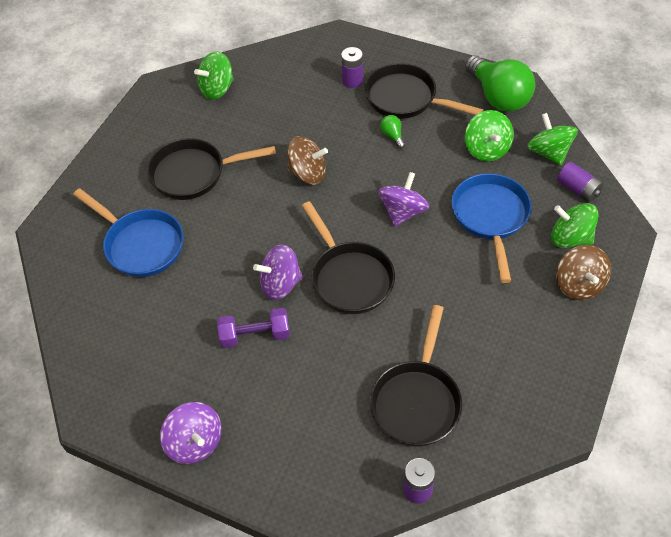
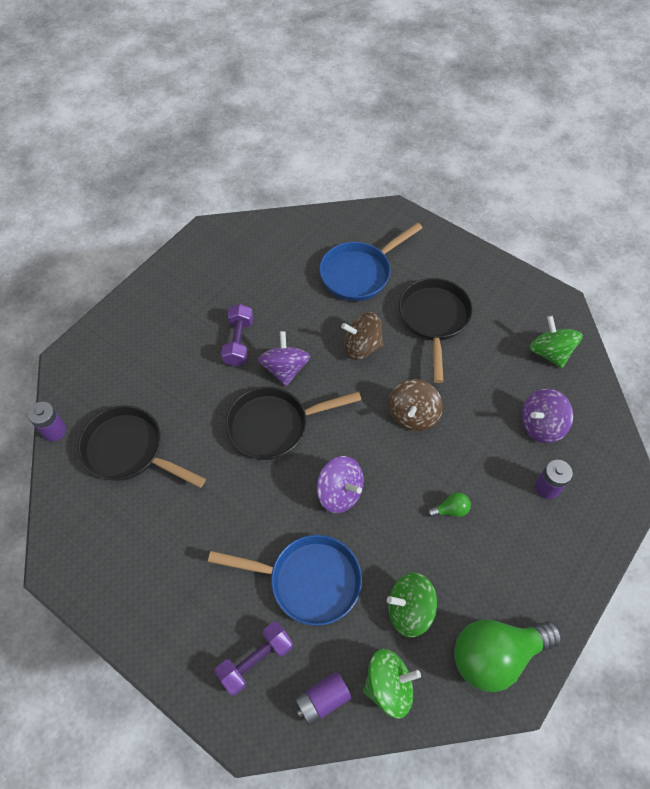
camera: 100 degrees right, 5 degrees up
(195, 442) = (160, 291): purple spinning top -> purple spinning top (541, 425)
(405, 99) = (508, 539): black pan -> none
(570, 238) = (255, 660): green spinning top -> purple dumbbell
(579, 285) = (193, 645): brown spinning top -> brown spinning top (361, 347)

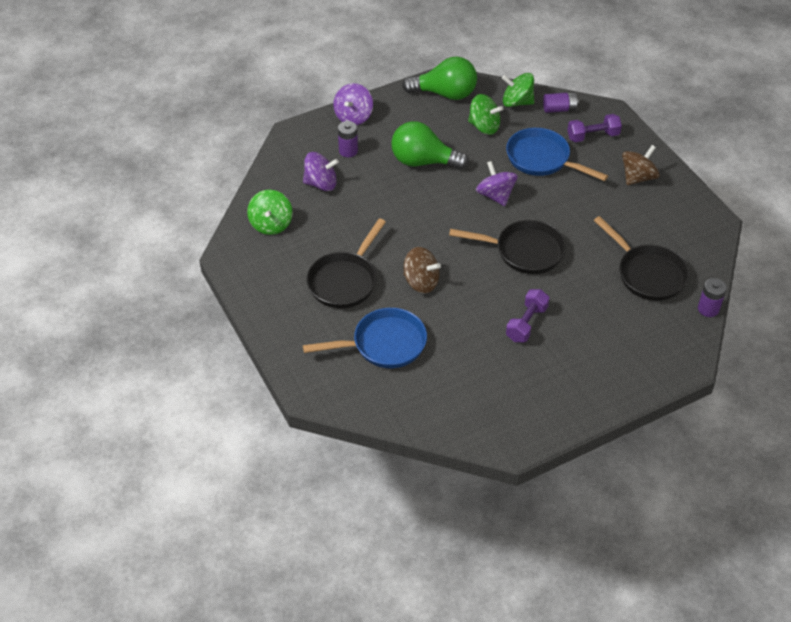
camera: 155 degrees left, 10 degrees down
(285, 369) = (496, 288): purple spinning top -> purple spinning top (353, 117)
(413, 415) = (411, 221): brown spinning top -> brown spinning top (638, 177)
(450, 510) = (423, 161): green light bulb -> green light bulb, size x2.44

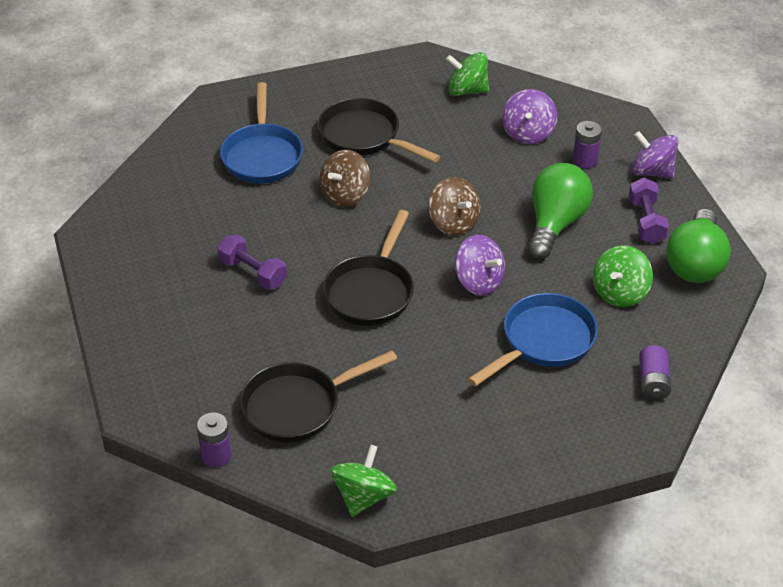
camera: 100 degrees right, 5 degrees down
(495, 195) = (479, 282): purple spinning top -> purple spinning top turned 60 degrees clockwise
(517, 102) = (672, 337): green spinning top -> green spinning top (363, 496)
(593, 136) = (587, 409): purple dumbbell -> purple dumbbell (646, 221)
(638, 177) = (488, 441): brown spinning top -> brown spinning top (453, 223)

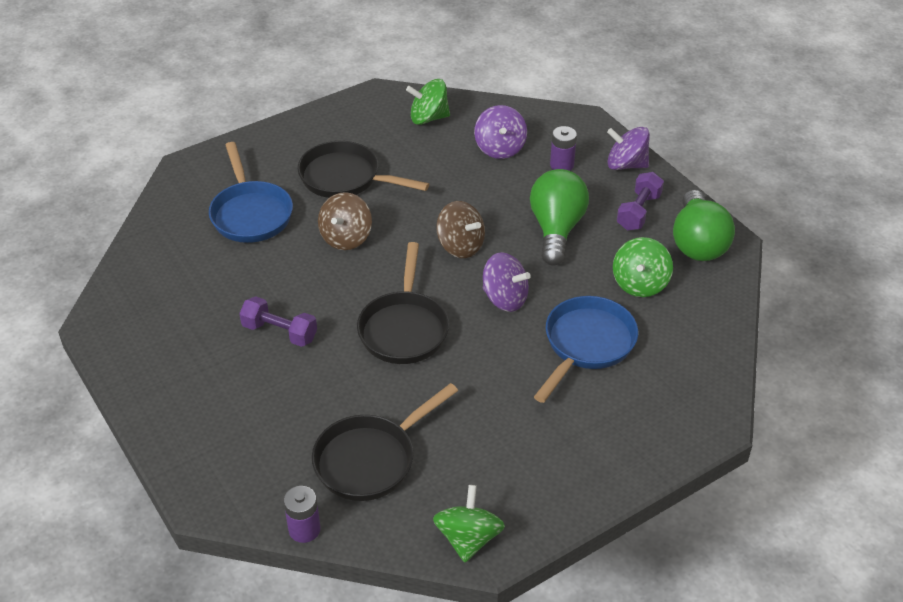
camera: 15 degrees left, 0 degrees up
(646, 221) = (638, 212): purple dumbbell -> purple dumbbell turned 45 degrees clockwise
(653, 382) = (702, 363): purple battery -> none

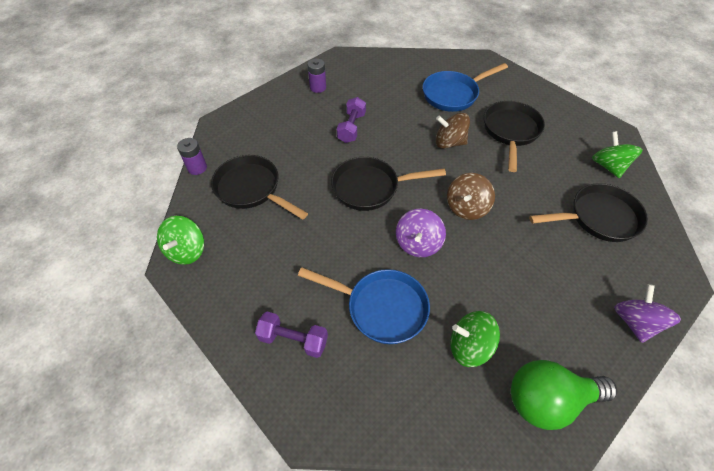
camera: 80 degrees right, 10 degrees up
(468, 538) = (186, 251): green spinning top -> green spinning top turned 105 degrees clockwise
(500, 148) = (598, 218): purple spinning top -> black pan
(556, 229) = (514, 271): green light bulb -> none
(561, 165) = (603, 266): purple battery -> purple battery (318, 87)
(638, 212) = (569, 338): purple dumbbell -> purple dumbbell (293, 340)

